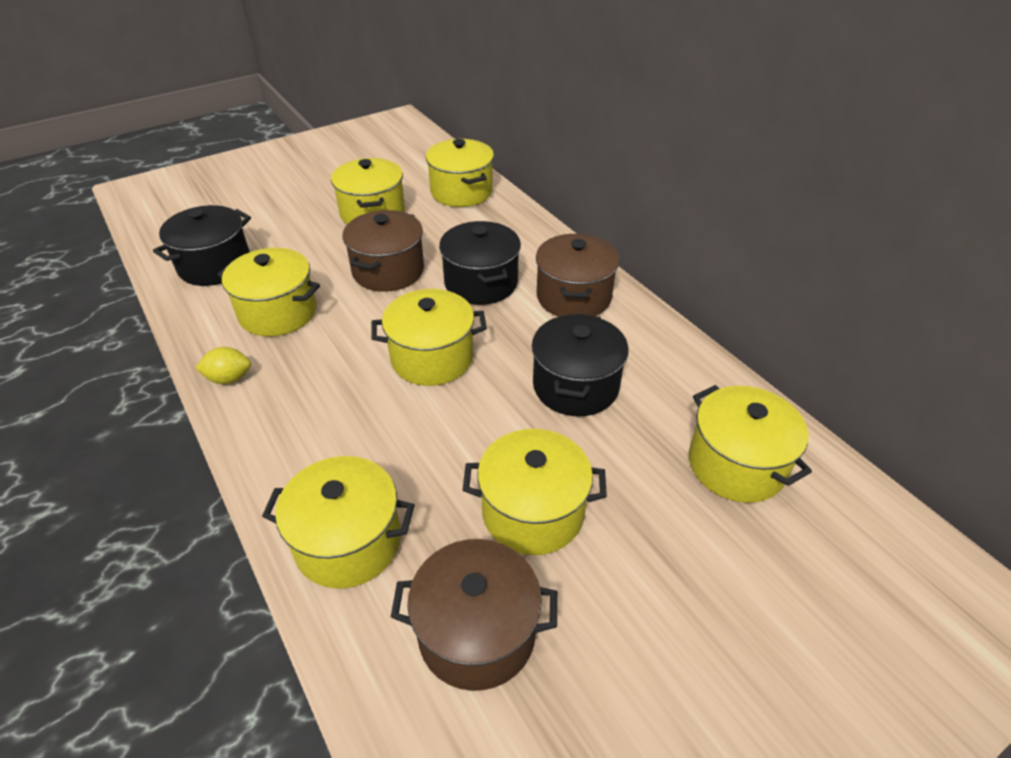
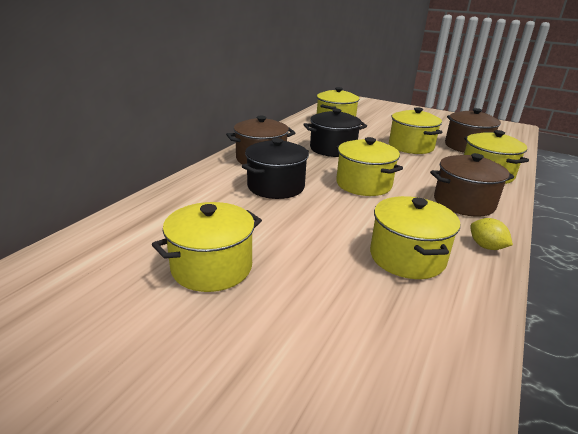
camera: 120 degrees left, 15 degrees down
(215, 265) = (407, 340): black pot -> none
(388, 271) = (299, 225): brown pot -> brown pot (464, 203)
(461, 192) = (136, 227): yellow pot -> none

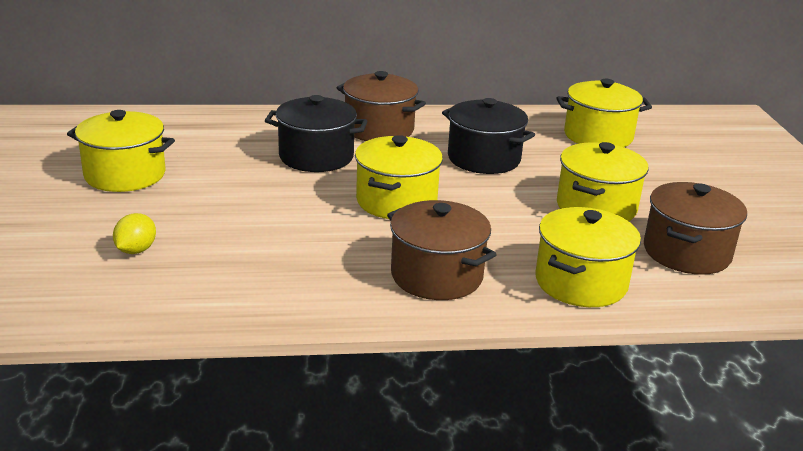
camera: 55 degrees right, 0 degrees up
(407, 257) = (241, 259): yellow pot -> none
(486, 246) = (323, 304): yellow lemon -> yellow lemon (136, 250)

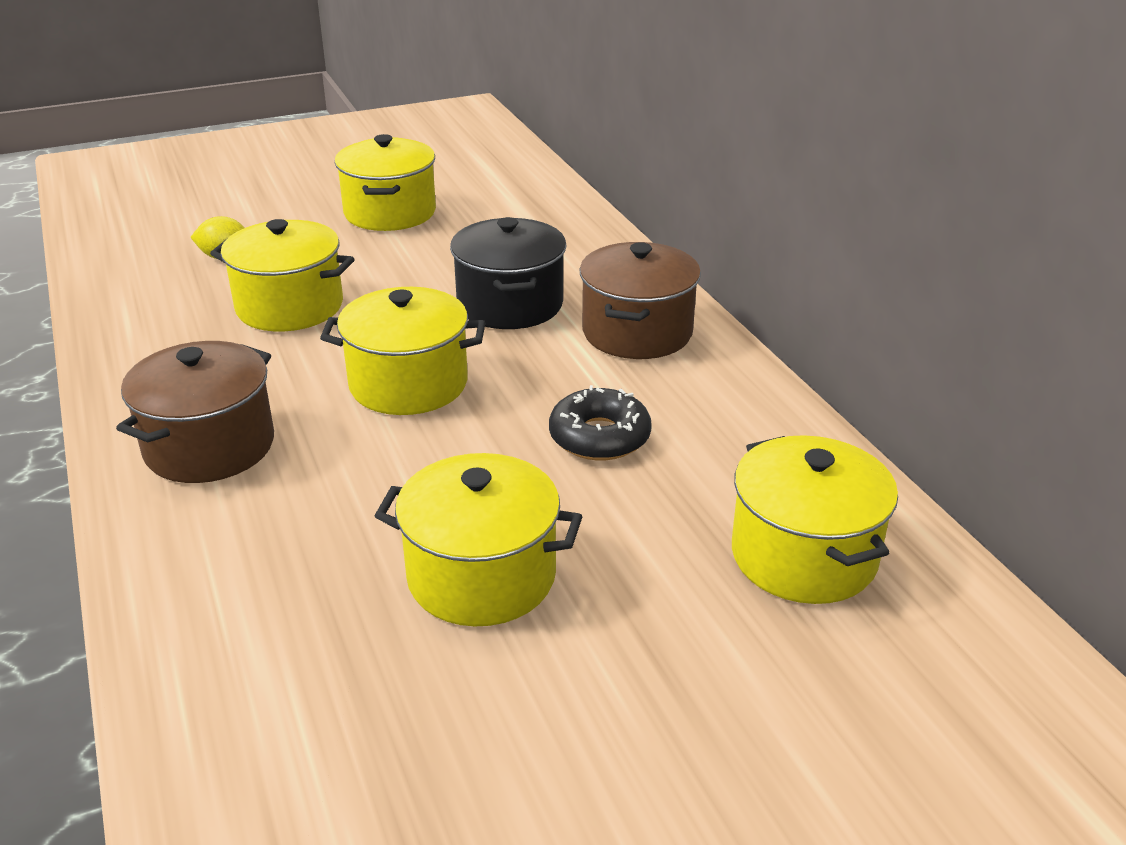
camera: 75 degrees right, 5 degrees up
(484, 159) = (599, 437): black pot -> black donut
(581, 282) = (215, 579): yellow pot -> yellow pot (289, 307)
(686, 252) = (349, 705): brown pot -> none

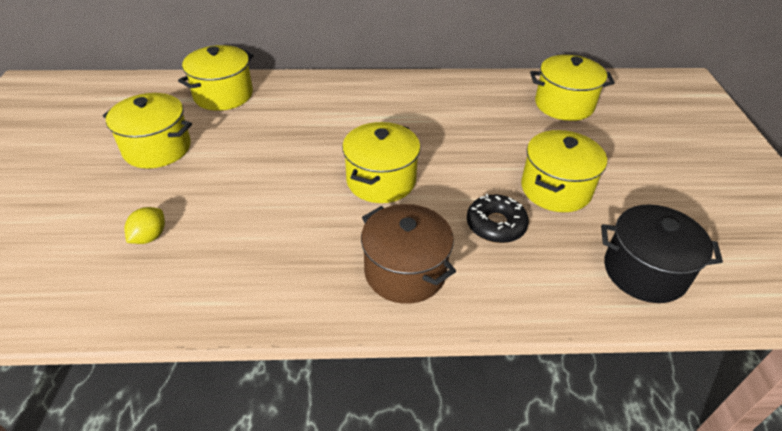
camera: 70 degrees left, 10 degrees up
(289, 307) = (254, 214): yellow pot -> yellow pot (223, 95)
(510, 305) = (319, 128): black pot -> black pot (644, 271)
(599, 437) = (462, 131): black donut -> black donut (496, 225)
(637, 332) = (377, 97): brown pot -> none

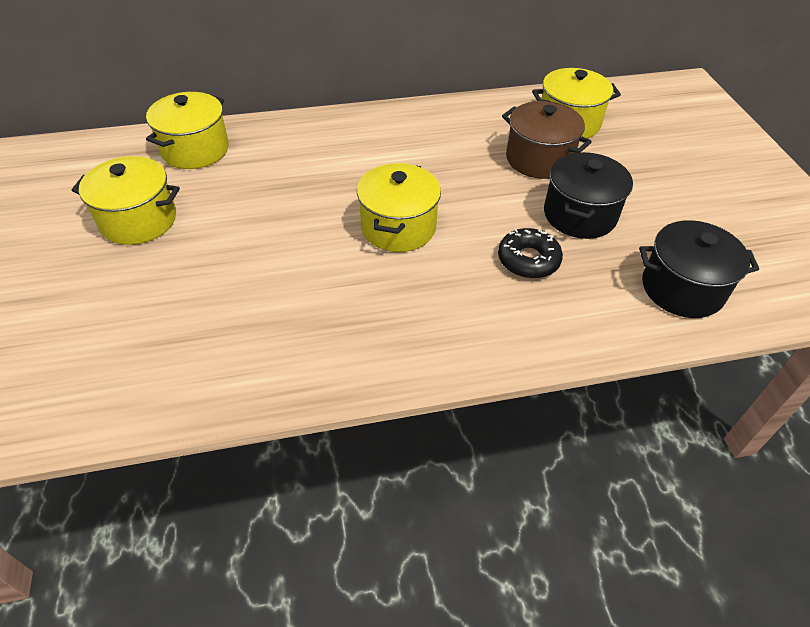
camera: 10 degrees left, 5 degrees up
(149, 237) = (163, 320): yellow lemon -> none
(405, 272) = (448, 320): brown pot -> brown pot (539, 159)
(555, 189) = (579, 215): yellow pot -> black pot

